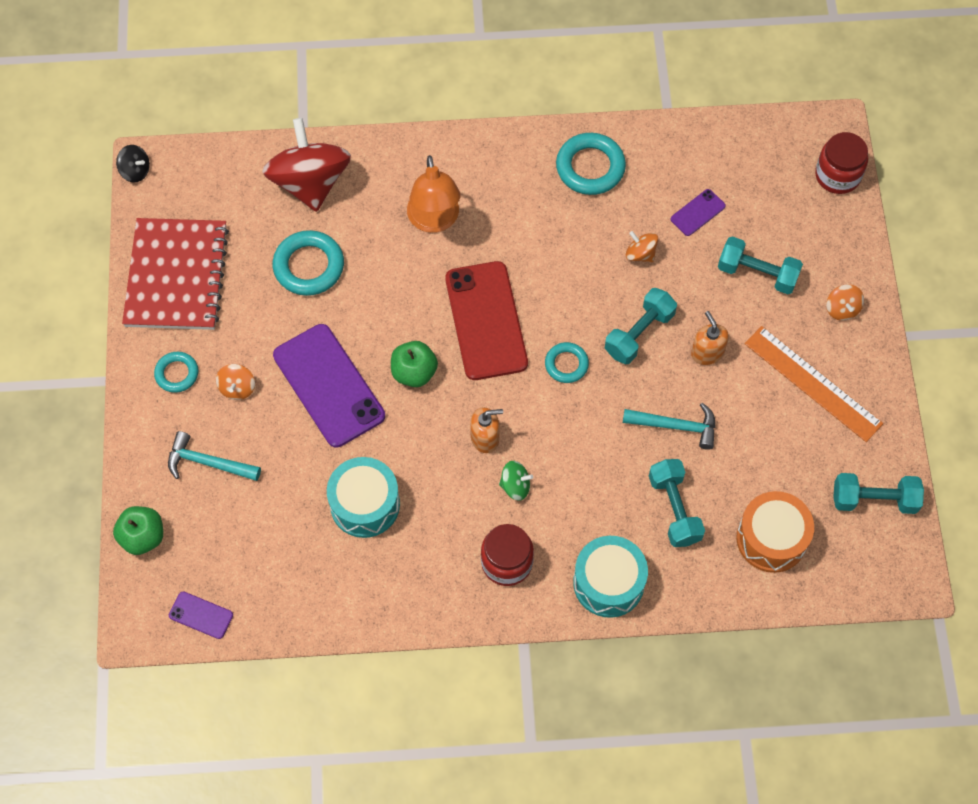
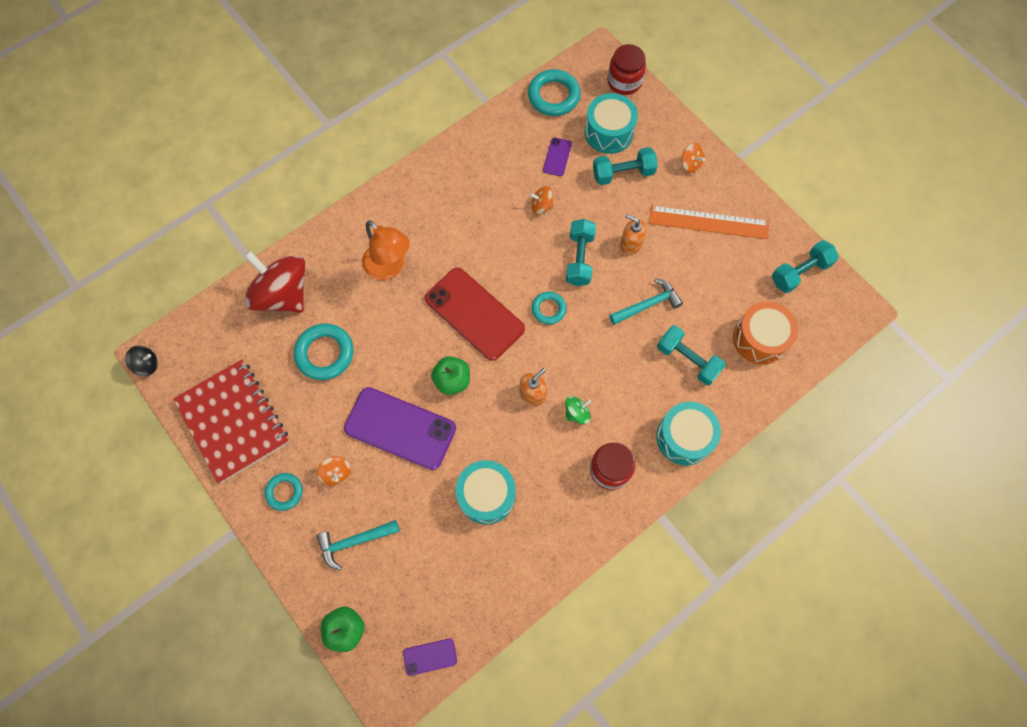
camera: 35 degrees left, 5 degrees up
(590, 167) = (467, 169): turquoise ring -> turquoise ring (553, 96)
(776, 220) = (608, 132): none -> turquoise drum

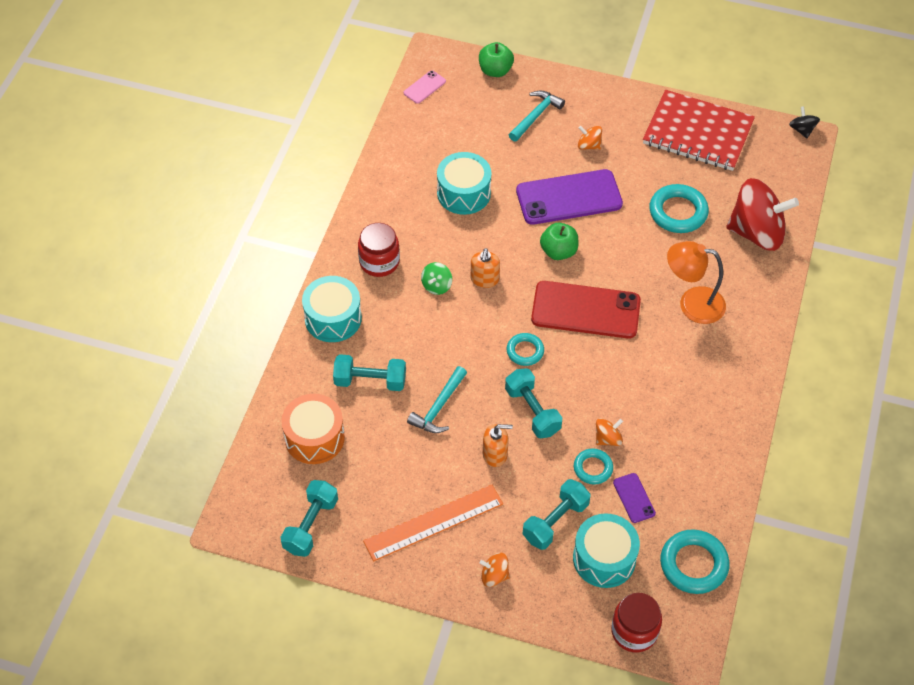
camera: 145 degrees right, 15 degrees down
(147, 364) = (802, 130): black spinning top -> black spinning top turned 120 degrees clockwise
(284, 492) = (614, 115): turquoise ring -> turquoise ring (593, 468)
(430, 657) = (424, 87): purple phone -> pink phone

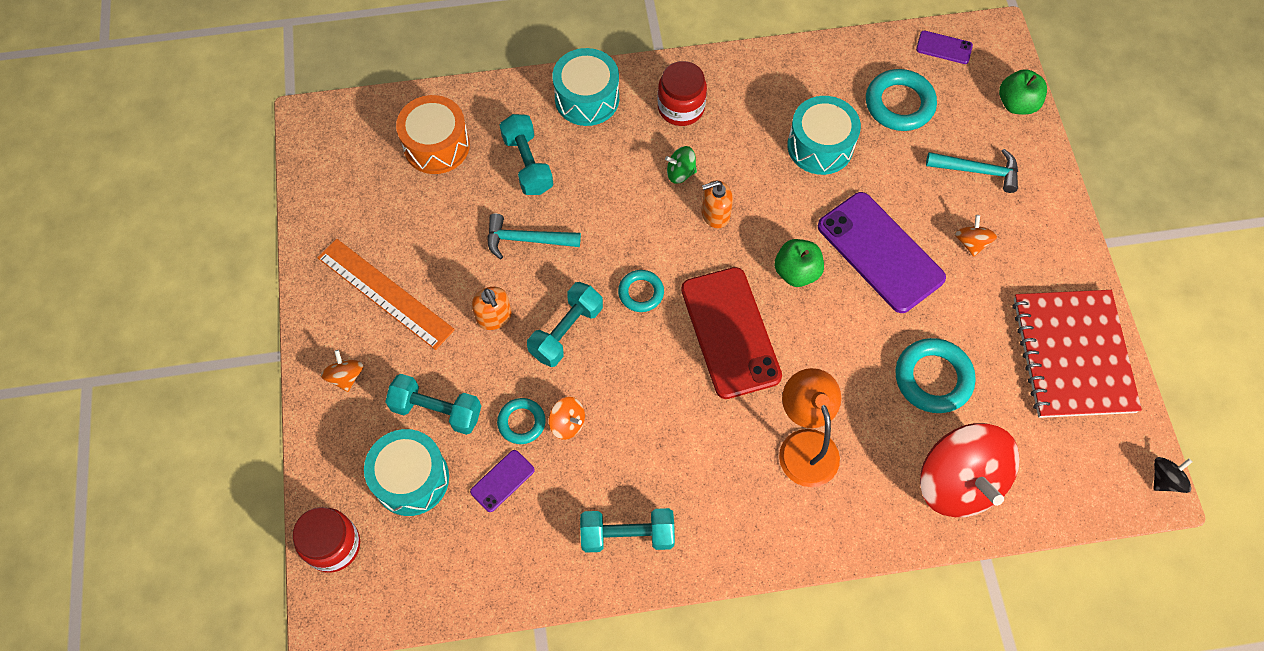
camera: 65 degrees right, 10 degrees up
(311, 525) = (335, 186): turquoise dumbbell -> turquoise dumbbell (627, 535)
(424, 87) = (944, 47): pink phone -> purple phone
(693, 564) = (443, 579): turquoise ring -> turquoise ring (899, 104)

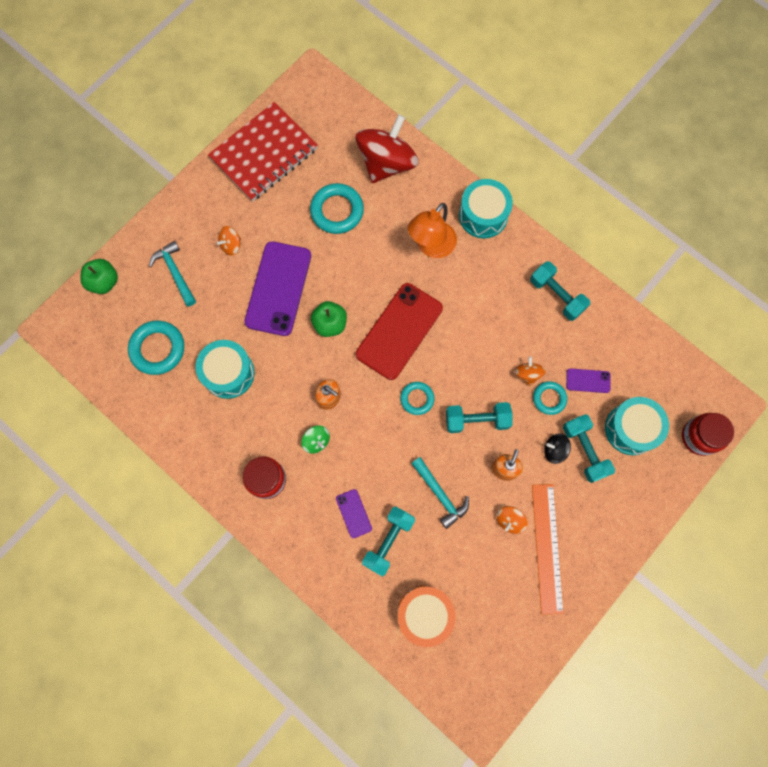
camera: 130 degrees left, 10 degrees up
(346, 376) = (613, 520): orange spinning top -> orange spinning top (509, 520)
(587, 98) = (308, 546): turquoise drum -> turquoise drum (483, 215)
(944, 47) = (88, 352): purple phone -> purple phone (353, 513)
(1164, 479) = (303, 75): black spinning top -> black spinning top (554, 450)

